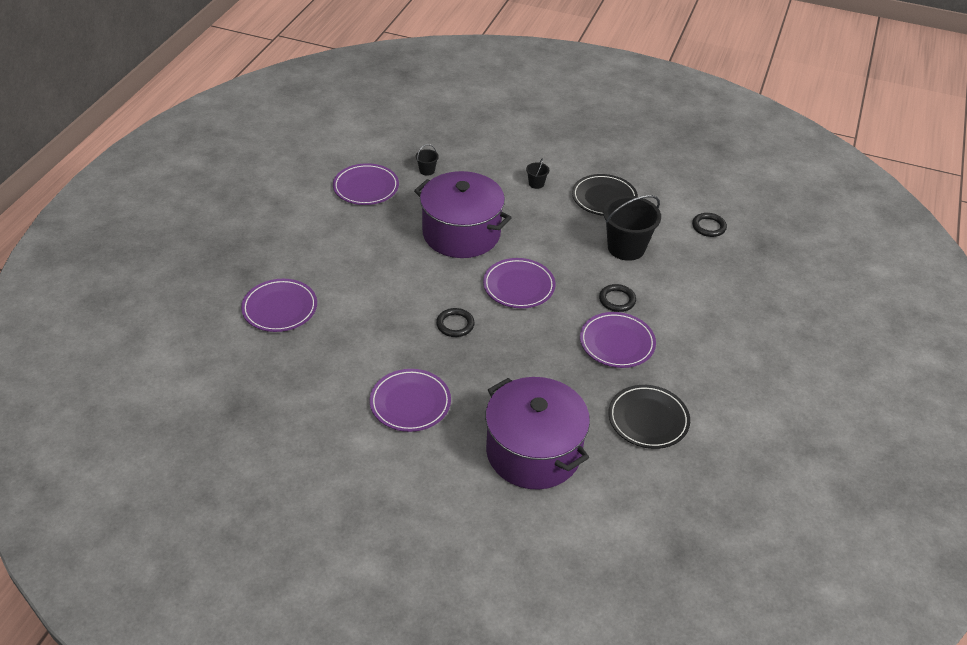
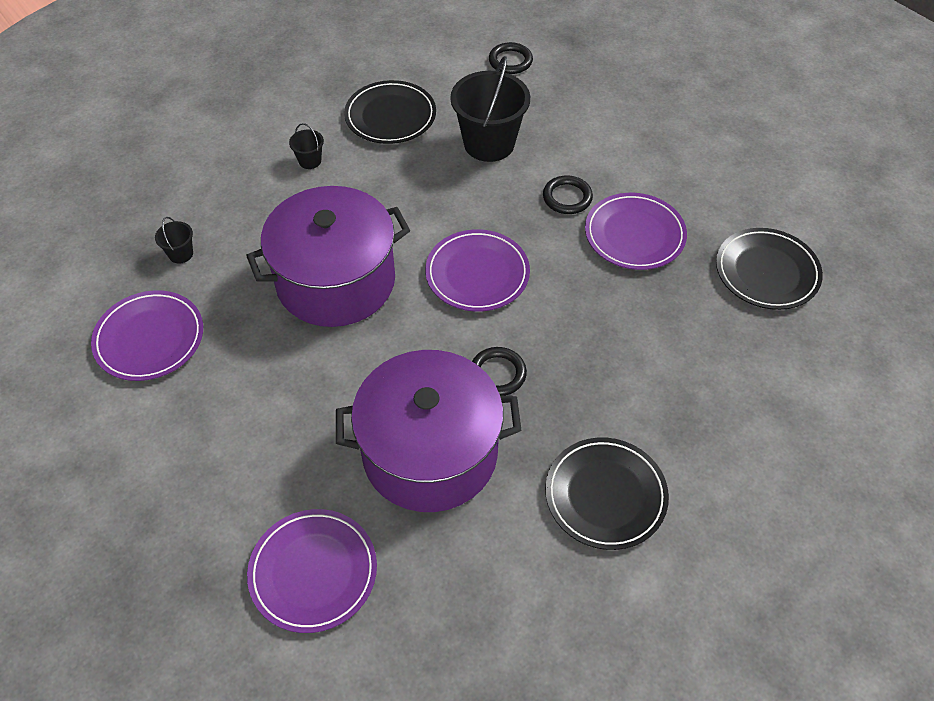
camera: 55 degrees left, 10 degrees up
(410, 403) = (605, 495): purple plate -> black plate
(533, 452) = (759, 405): purple pot -> purple pot (430, 453)

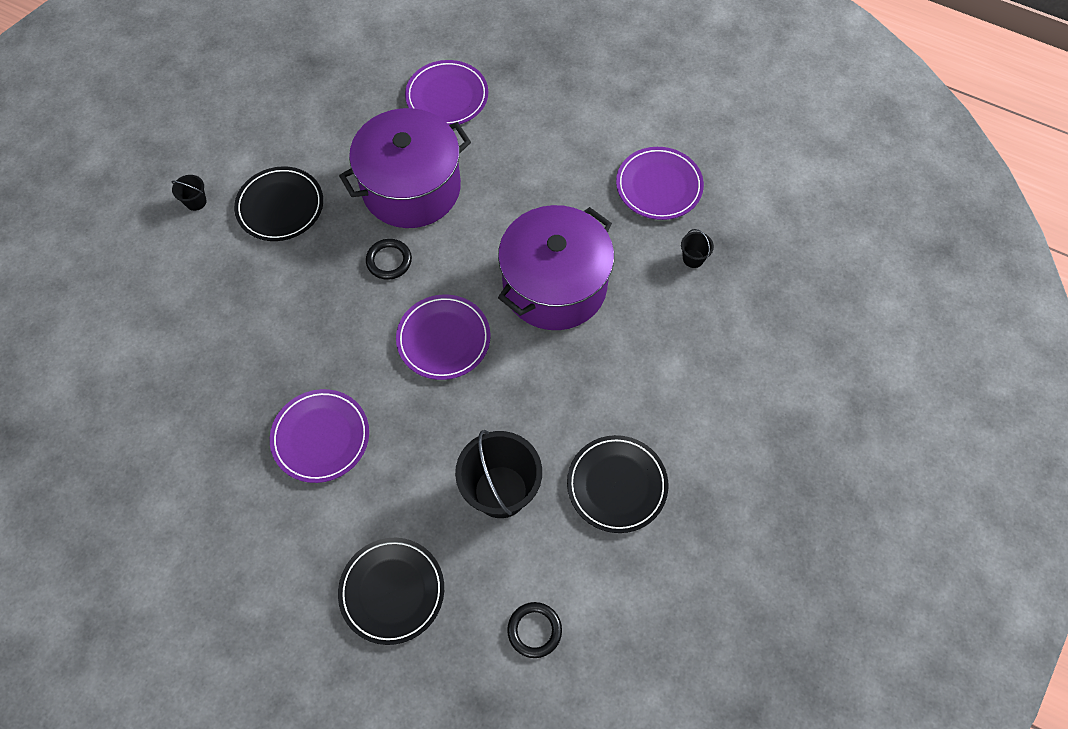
camera: 155 degrees right, 10 degrees up
(310, 161) = (657, 395): black bucket -> black bucket (196, 202)
(567, 197) = (397, 455): black ring -> none
(766, 272) = (190, 445): black plate -> black plate (392, 591)

